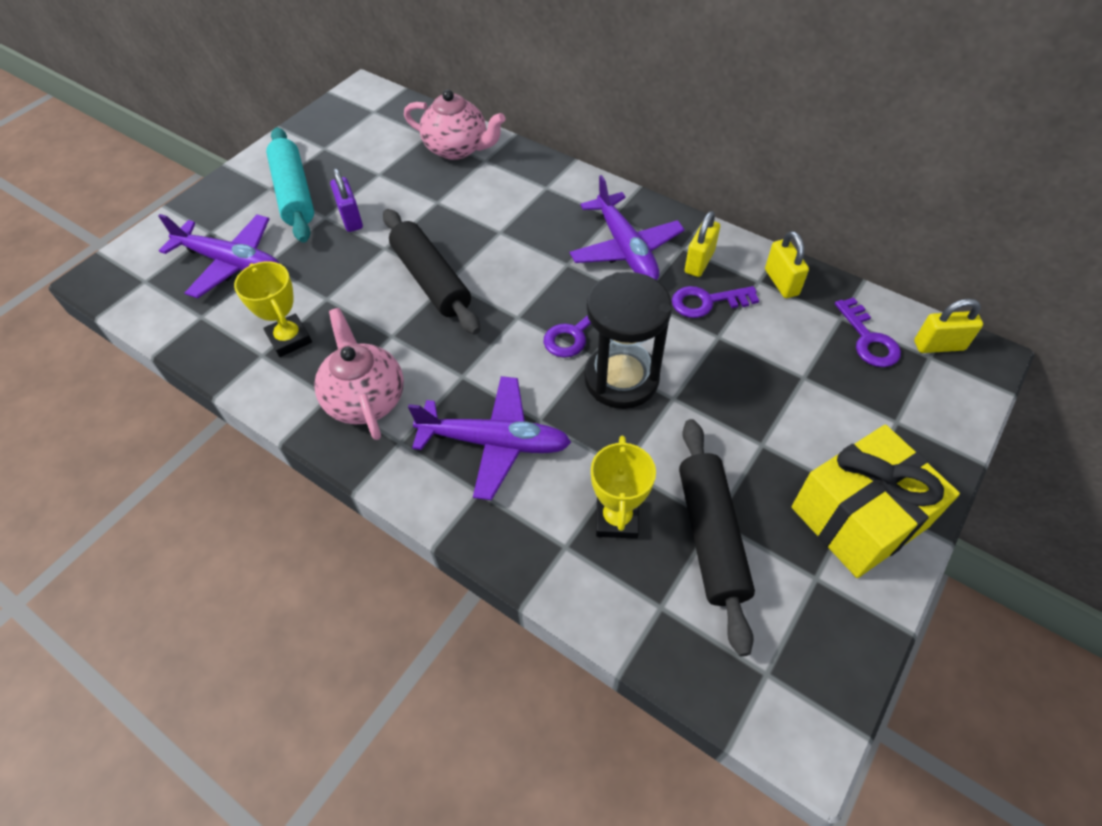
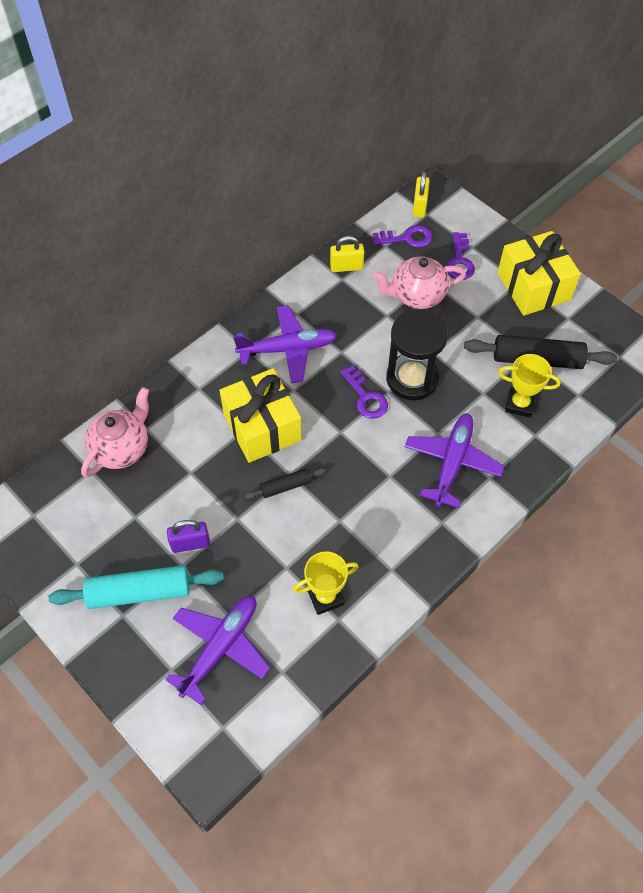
camera: 80 degrees left, 5 degrees up
(365, 399) = (398, 543): pink teapot -> pink teapot (417, 295)
(431, 280) = (286, 486): black rolling pin -> black rolling pin, size x0.53
(507, 246) = (262, 427): none -> yellow gift
(699, 262) = (314, 307): yellow padlock -> none
(707, 302) = (354, 313): purple key -> purple key (459, 261)

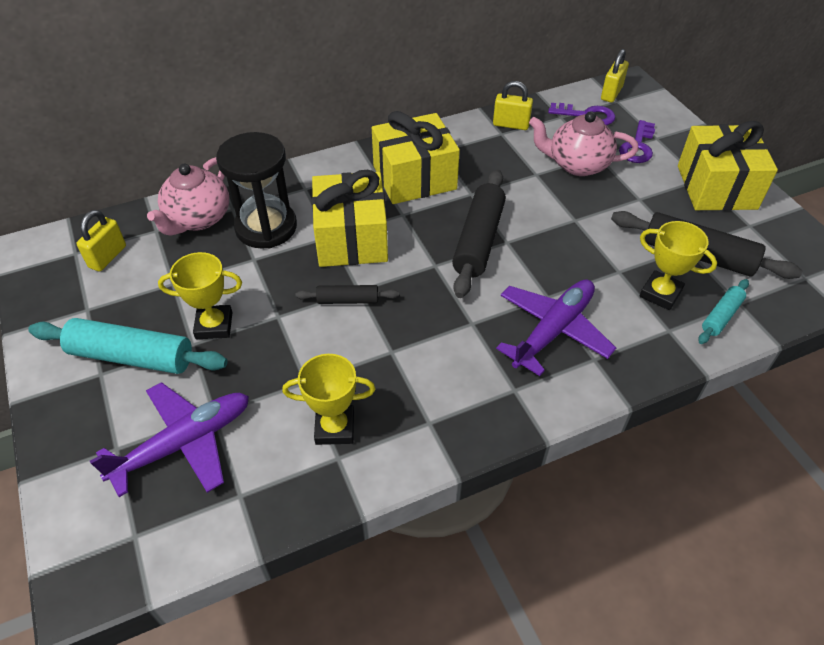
camera: 20 degrees right, 10 degrees down
(64, 509) = (107, 257): none -> yellow padlock
(122, 448) = (198, 219): pink teapot -> pink teapot turned 150 degrees clockwise
(190, 544) = (214, 325): purple padlock -> yellow trophy
(287, 349) = (414, 178): purple plane -> yellow gift
(365, 397) = (478, 240): purple key -> black rolling pin
(412, 378) = (539, 237): black hourglass -> black hourglass (266, 227)
(568, 410) = (721, 316): none -> turquoise rolling pin

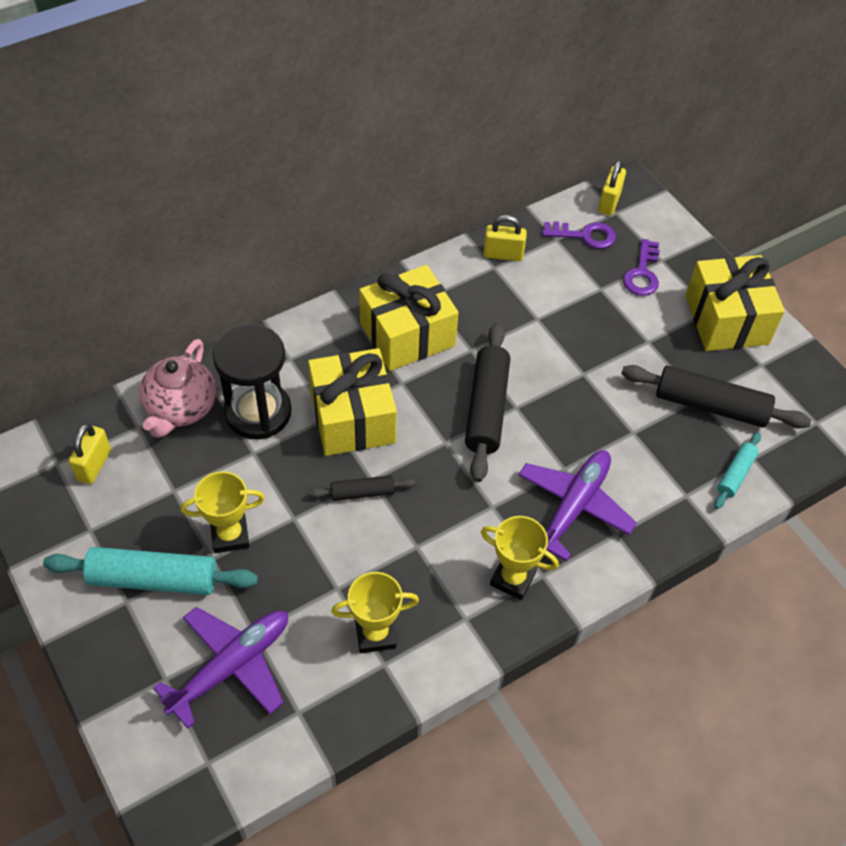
camera: 10 degrees left, 5 degrees up
(577, 164) = (580, 303): pink teapot -> none
(660, 293) = (675, 454): yellow trophy -> yellow trophy (512, 579)

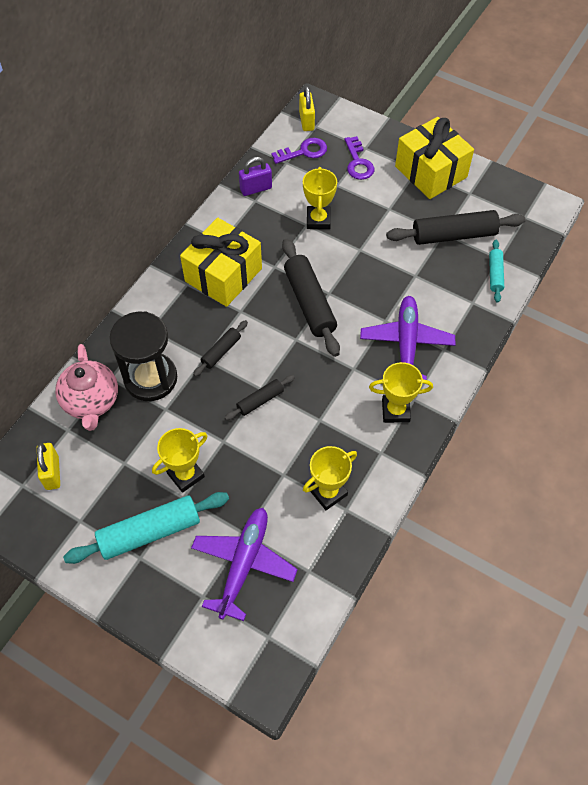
camera: 25 degrees left, 5 degrees up
(352, 418) = (221, 351): yellow gift -> black rolling pin
(503, 254) = (256, 189): yellow padlock -> purple padlock
(554, 319) = (318, 220): none -> yellow trophy

